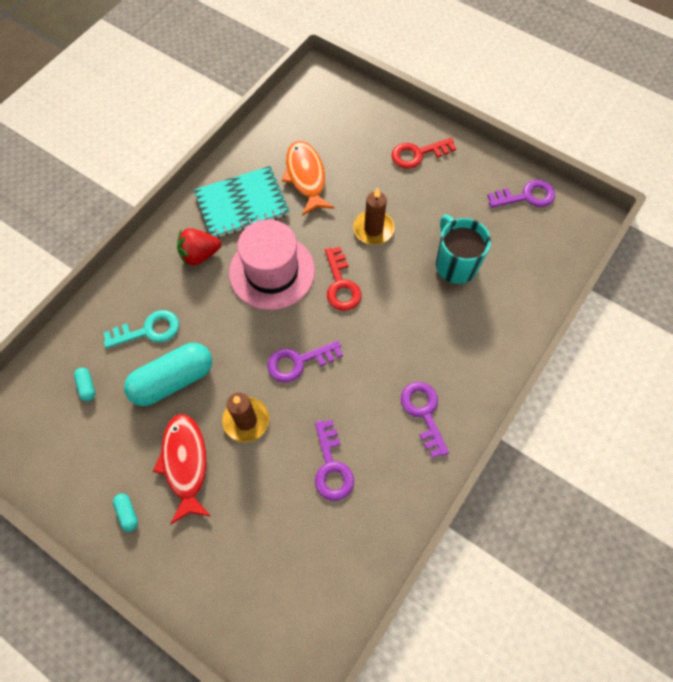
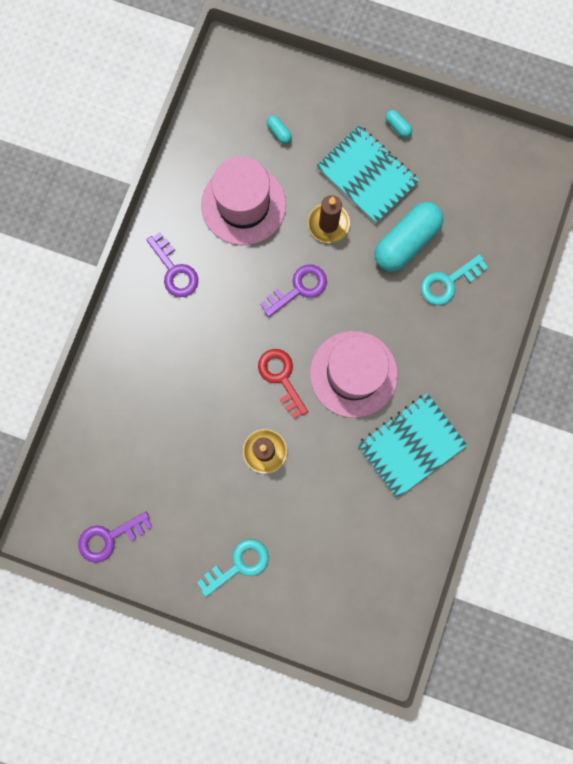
camera: 165 degrees right, 15 degrees up
(87, 386) = (479, 217): turquoise capsule -> turquoise capsule (279, 133)
(185, 463) = (366, 176): red fish -> turquoise notebook
(200, 255) = (431, 374): red strawberry -> none
(306, 177) = (354, 499): orange fish -> none
(331, 466) = (243, 205): purple key -> pink hat
(418, 154) = (238, 564): red key -> turquoise key
(455, 264) = (172, 431): turquoise mug -> none

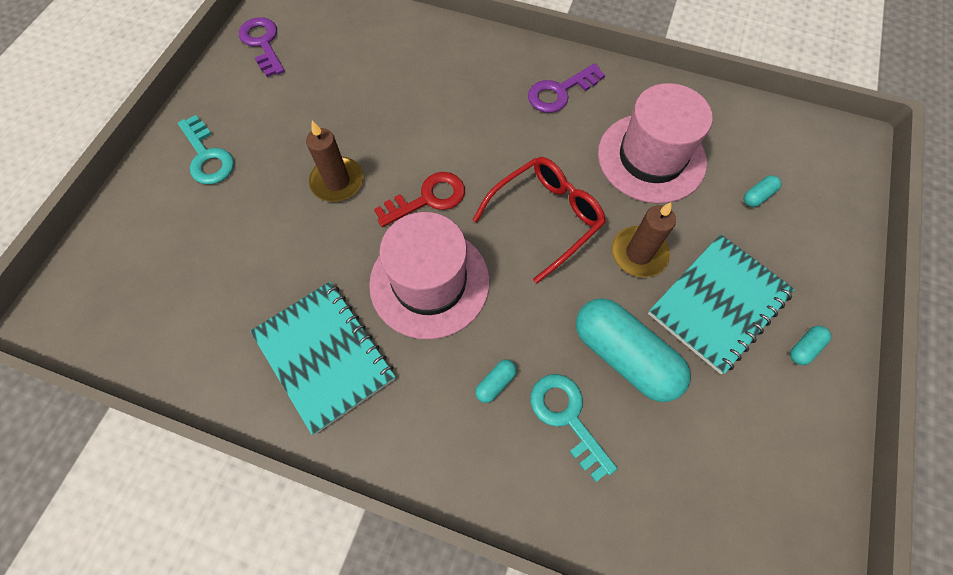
camera: 90 degrees right, 15 degrees down
(298, 288) = (545, 218): purple key -> red glasses
(427, 327) = (495, 383): none -> turquoise capsule

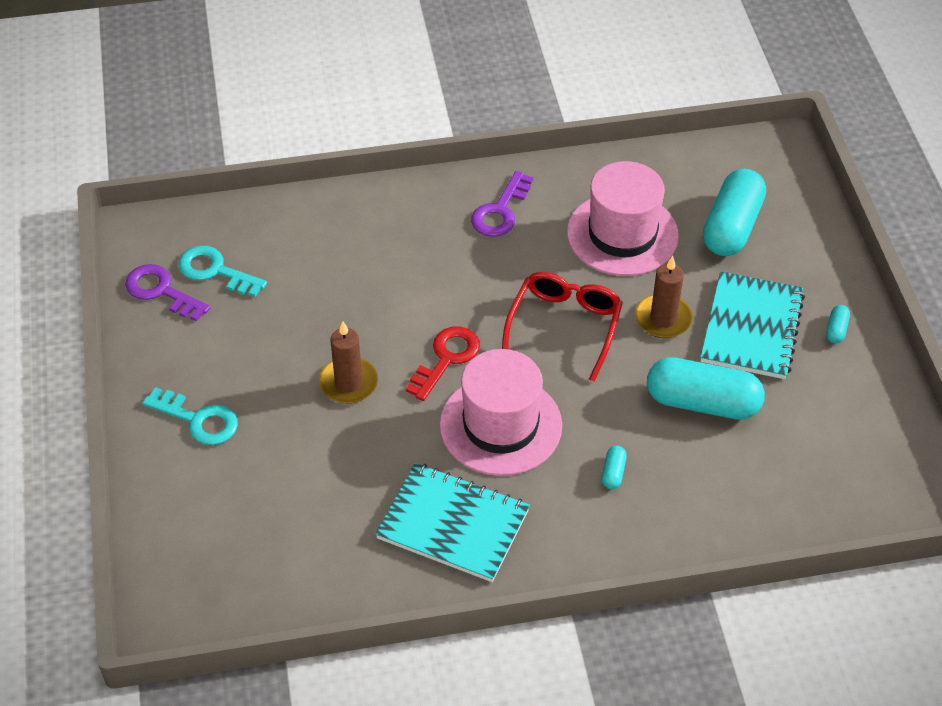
camera: 30 degrees left, 15 degrees down
(567, 417) = (687, 468): turquoise key -> turquoise key (215, 271)
(758, 196) = (732, 227): turquoise capsule -> turquoise capsule, size x2.47

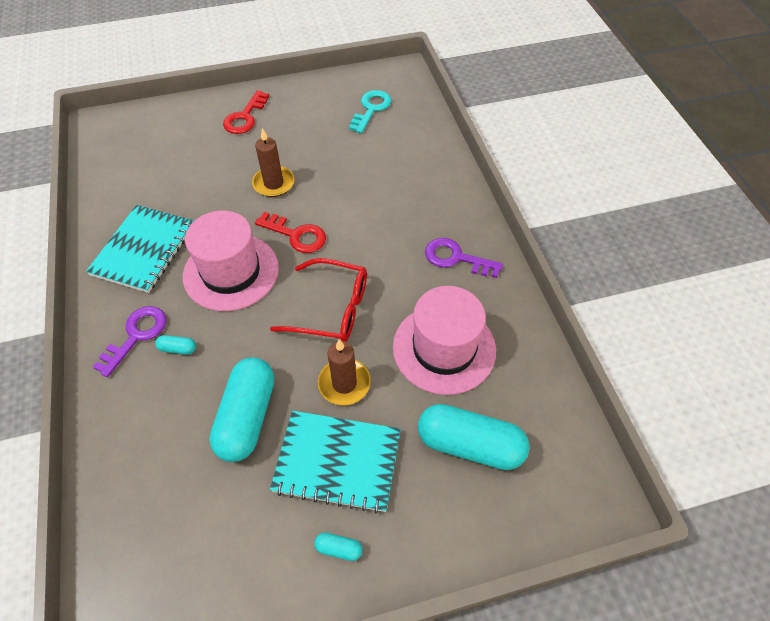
camera: 85 degrees right, 5 degrees up
(161, 291) = (351, 88): purple key -> purple key (136, 336)
(198, 420) = (245, 117): turquoise key -> red key

